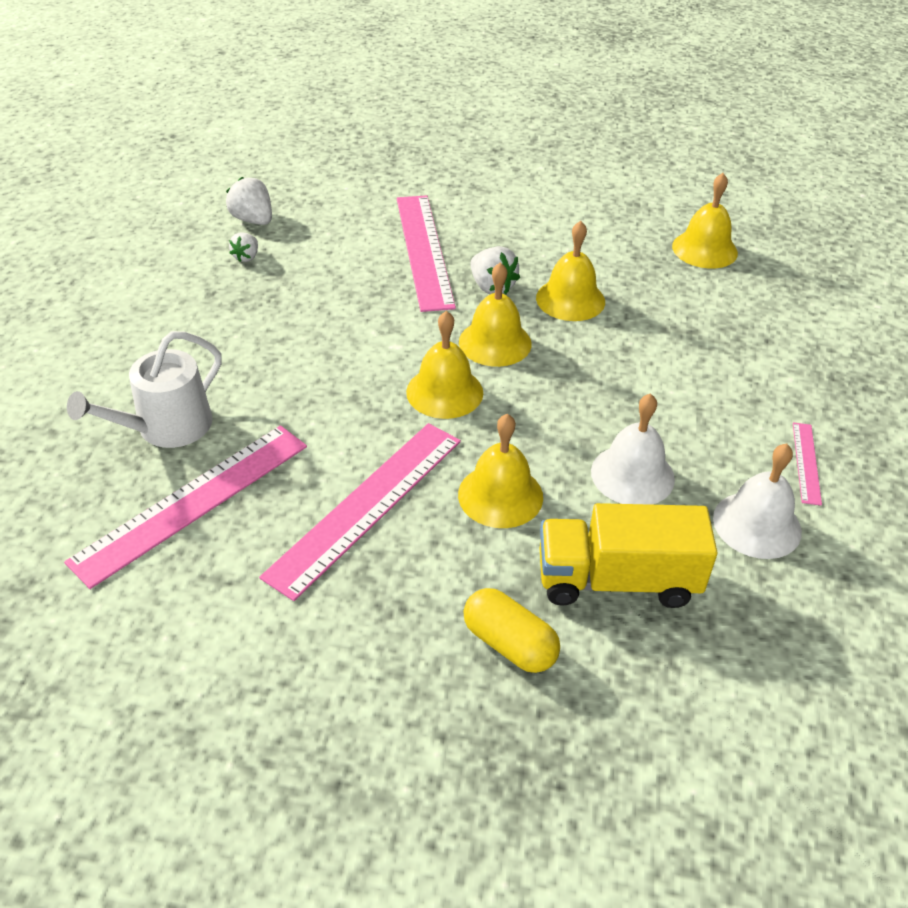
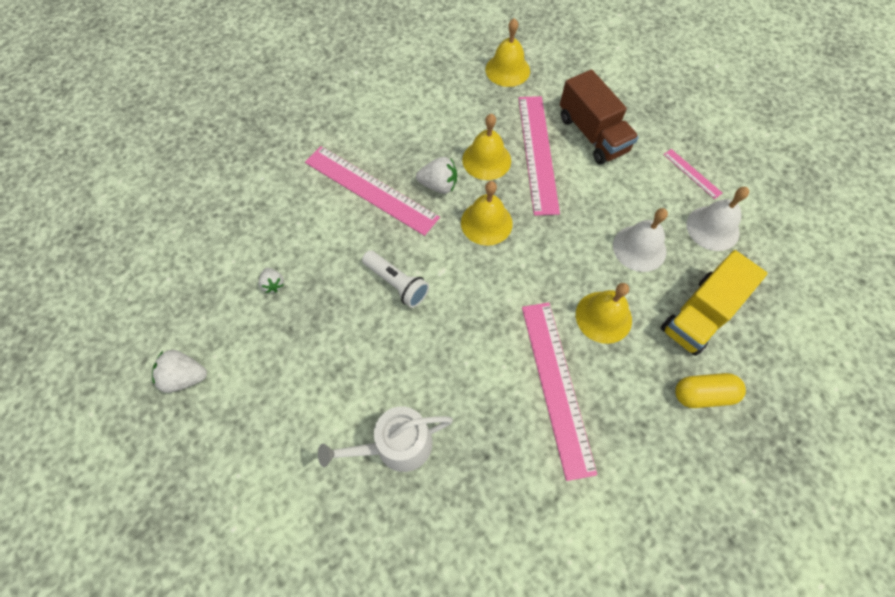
camera: 45 degrees left, 20 degrees up
(166, 428) = (396, 445): white watering can -> white watering can turned 75 degrees clockwise
(192, 502) = (475, 474): pink ruler -> pink ruler (537, 153)
(253, 220) = (238, 252): white strawberry -> white strawberry (185, 377)
(343, 326) = (397, 284): none -> white flashlight
(444, 392) = (503, 278): yellow bell -> none
(726, 353) = (592, 134): none -> brown truck

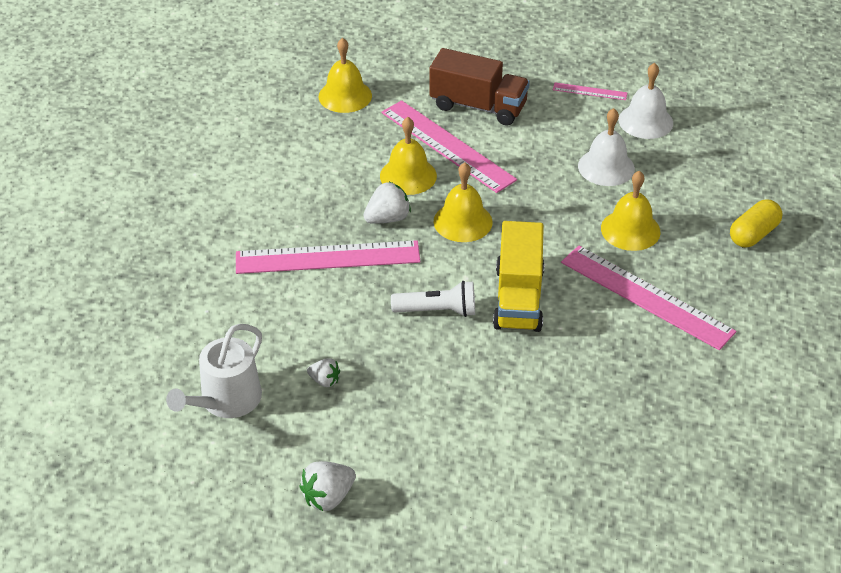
camera: 40 degrees left, 20 degrees down
(396, 445) = (570, 416): white watering can -> white watering can (226, 401)
(700, 314) = (698, 185): yellow truck -> yellow truck (518, 298)

